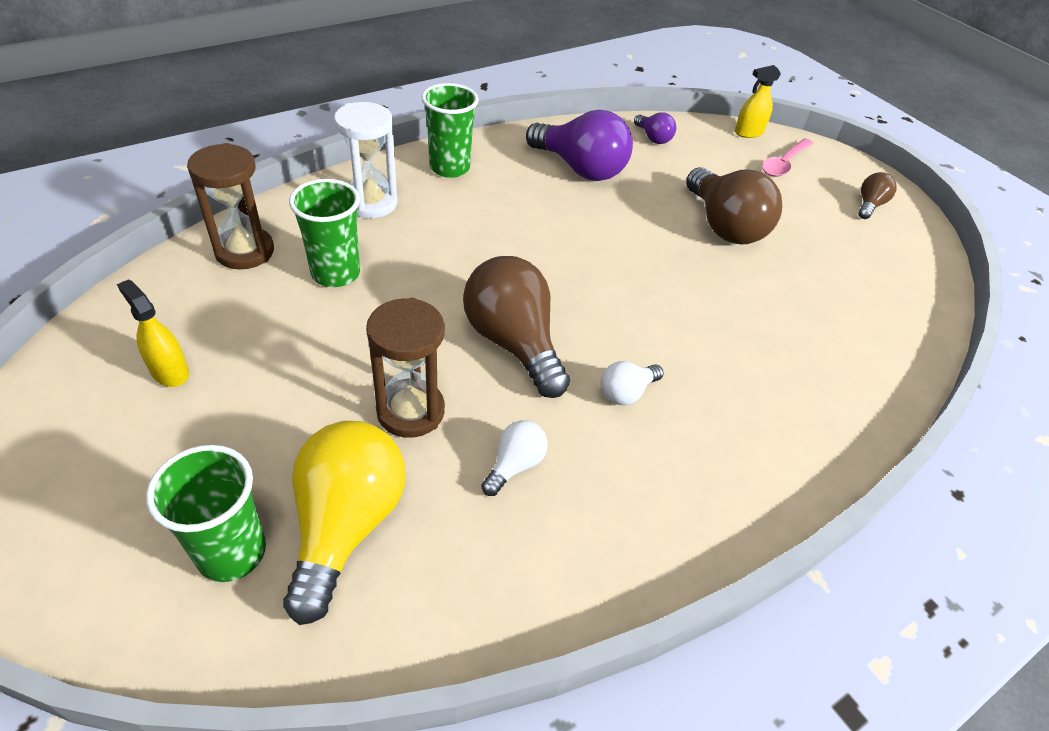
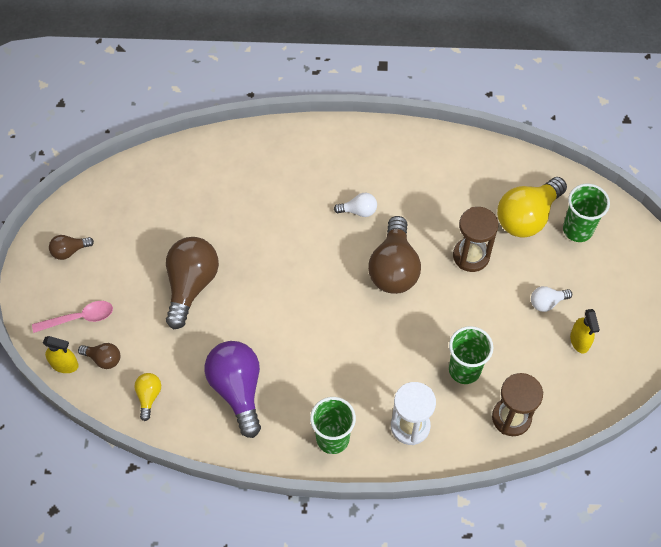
camera: 140 degrees left, 15 degrees up
(515, 465) = (439, 204): white light bulb -> white light bulb (547, 302)
(653, 138) = (149, 396): purple light bulb -> yellow light bulb
(724, 146) = (103, 359): none -> brown light bulb

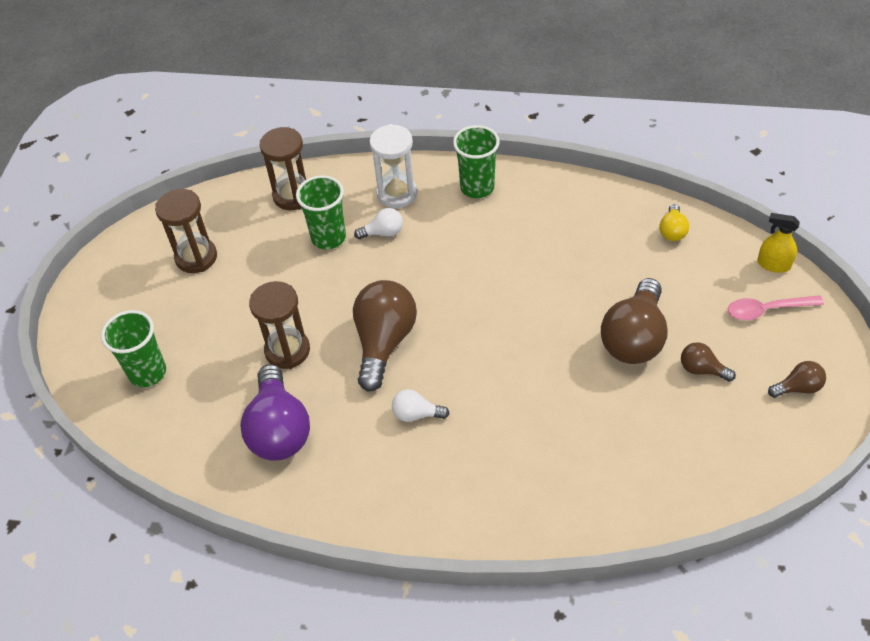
camera: 170 degrees left, 10 degrees down
(103, 359) = (729, 267): brown light bulb -> brown light bulb (702, 369)
(237, 389) = (575, 232): purple light bulb -> purple light bulb (279, 429)
(527, 217) = (203, 392): yellow light bulb -> none
(547, 302) = (217, 296): white light bulb -> white light bulb (383, 233)
(579, 341) = (196, 257): yellow spray bottle -> brown hourglass

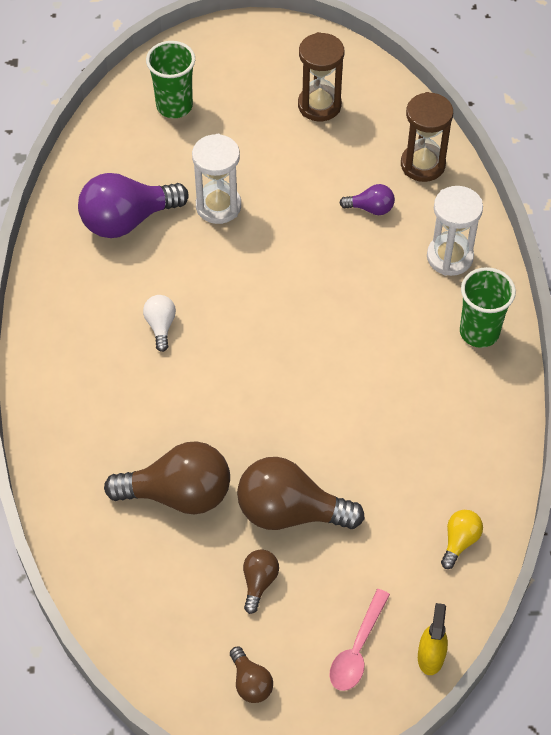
camera: 75 degrees right, 5 degrees up
(287, 350) = (218, 206): brown hourglass -> white hourglass
(328, 238) = (371, 208): green cup -> purple light bulb
(383, 233) = (389, 255): white light bulb -> none
(384, 342) = (242, 283): brown light bulb -> brown light bulb (178, 494)
(672, 231) = (459, 541): yellow light bulb -> yellow light bulb turned 120 degrees clockwise
(767, 310) = (357, 649): pink spoon -> pink spoon turned 135 degrees counterclockwise

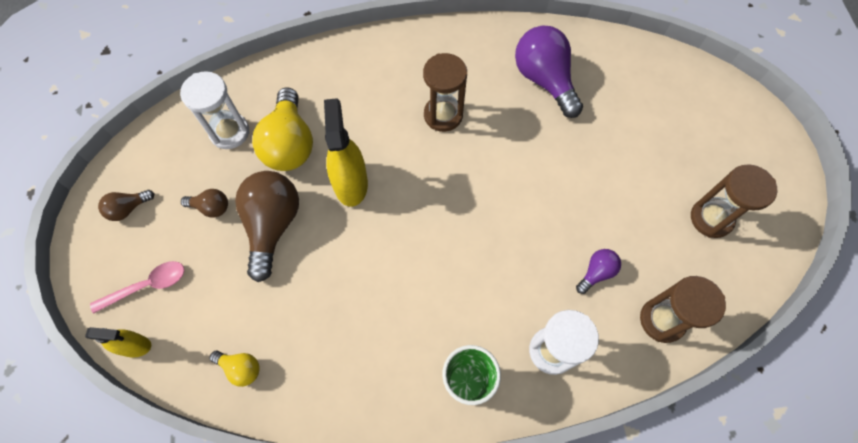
camera: 85 degrees right, 10 degrees up
(161, 326) = (443, 115): white light bulb -> brown hourglass
(174, 106) = (675, 100): green cup -> none
(178, 494) = (289, 144): brown light bulb -> yellow light bulb
(218, 206) = (572, 144): white hourglass -> white hourglass (229, 132)
(242, 427) = (350, 183): none -> yellow spray bottle
(357, 649) = (147, 286): pink spoon -> pink spoon turned 135 degrees clockwise
(371, 208) = (596, 273): purple light bulb -> purple light bulb turned 135 degrees counterclockwise

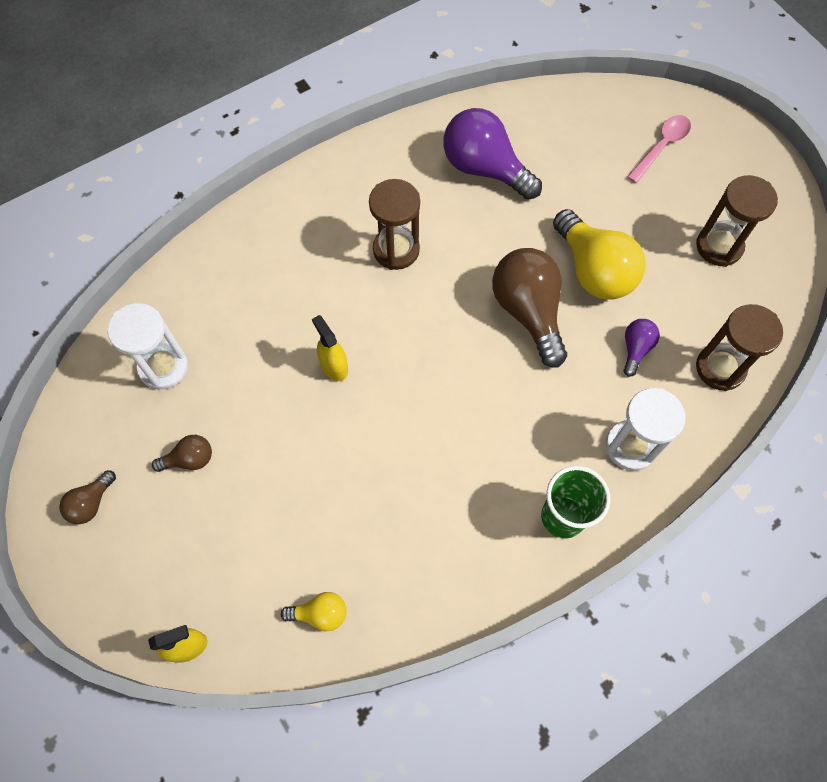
camera: 25 degrees left, 0 degrees up
(147, 286) = (164, 576): pink spoon -> pink spoon (661, 146)
(273, 225) = (272, 448): brown light bulb -> brown light bulb (528, 312)
(289, 144) = (241, 351): yellow light bulb -> yellow light bulb (593, 270)
(350, 183) = (334, 366): yellow spray bottle -> yellow spray bottle, size x0.59

